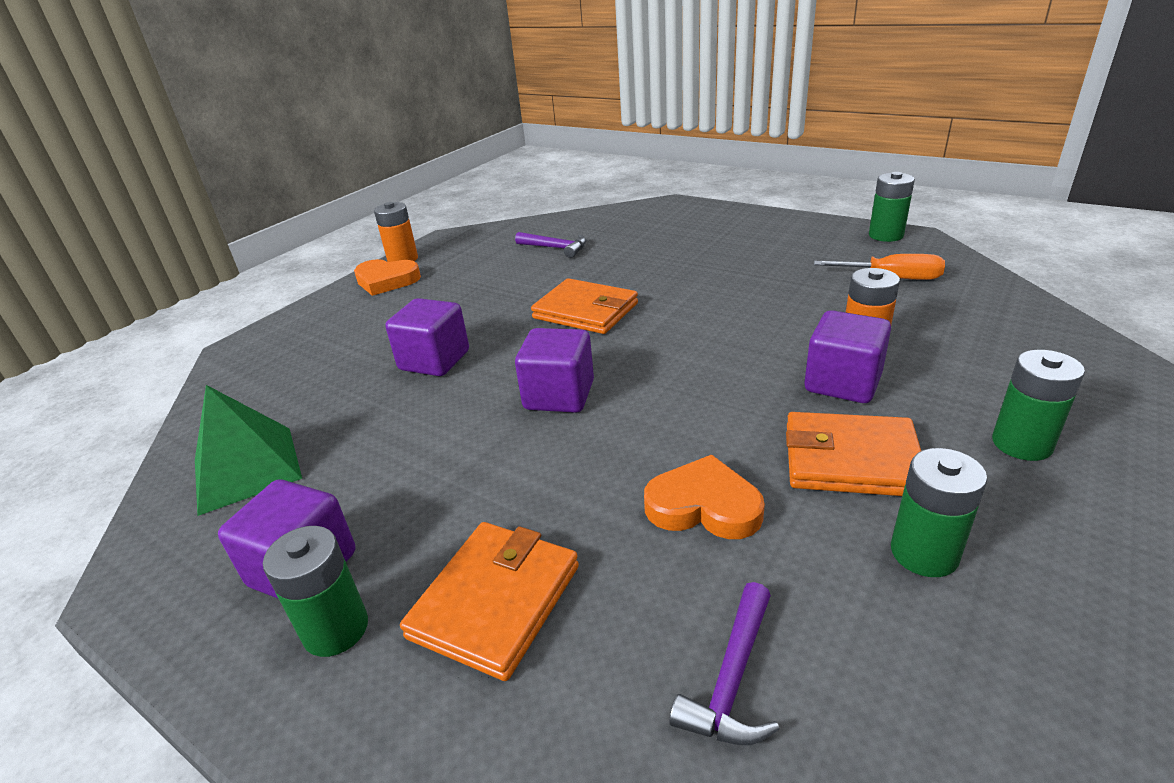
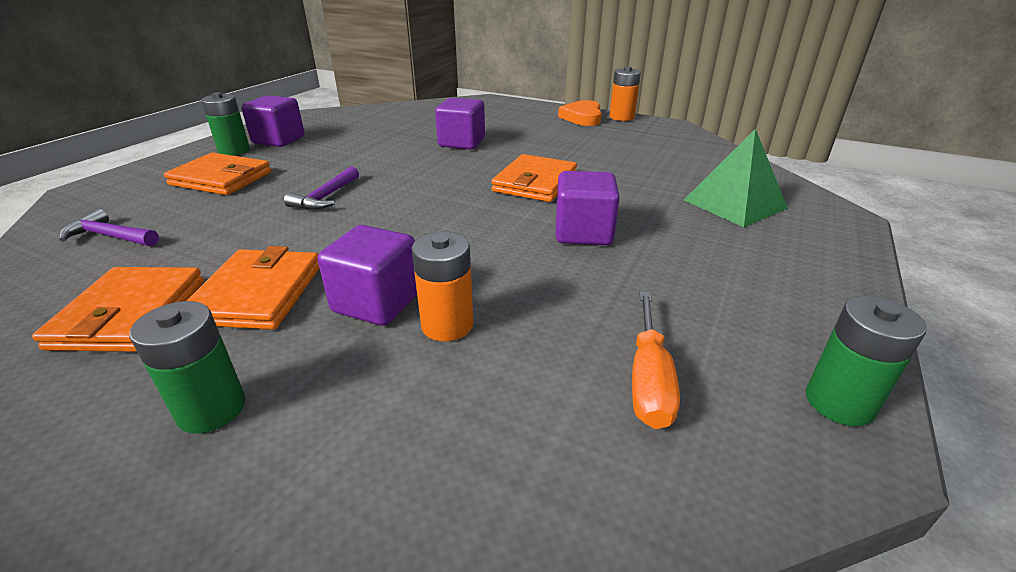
camera: 80 degrees right, 0 degrees up
(246, 469) = (364, 119): green pyramid -> green pyramid (734, 204)
(555, 248) = (666, 164): purple hammer -> purple hammer (326, 197)
(559, 395) = (404, 181): purple cube -> purple cube (583, 233)
(704, 506) = (250, 230): orange heart -> none
(924, 553) = (130, 314): green battery -> orange wallet

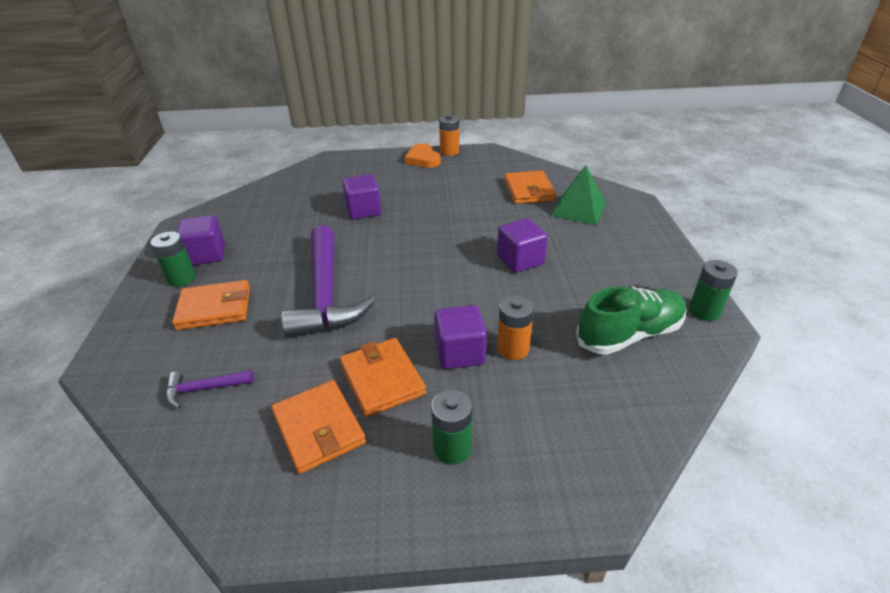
camera: 30 degrees left, 5 degrees up
(326, 197) = (325, 293): purple hammer -> purple hammer, size x2.28
(535, 182) = (453, 231): orange wallet -> orange wallet (529, 190)
(648, 379) = (629, 334): orange screwdriver -> green shoe

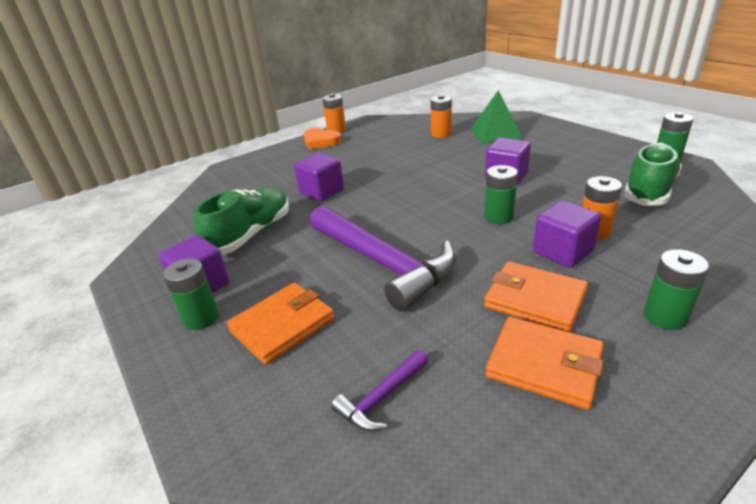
camera: 30 degrees left, 5 degrees down
(277, 227) = (251, 234): none -> green shoe
(458, 296) = (498, 217): none -> green battery
(529, 190) = (441, 134): orange wallet -> orange battery

